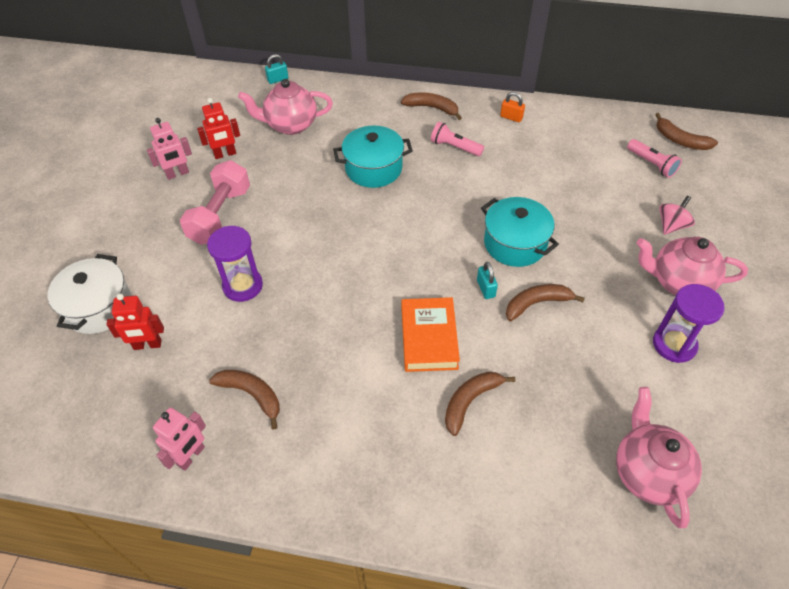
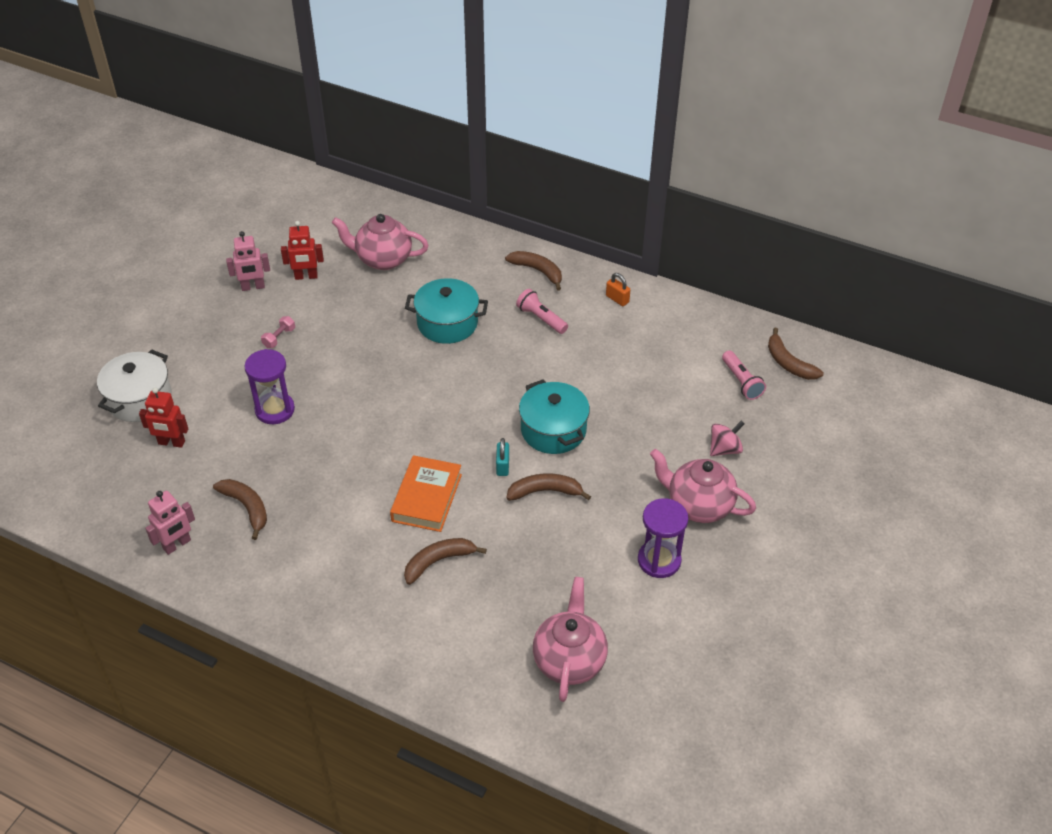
camera: 15 degrees right, 5 degrees down
(220, 215) = (279, 338): pink dumbbell -> pink dumbbell, size x0.42
(278, 79) = (390, 206): turquoise padlock -> none

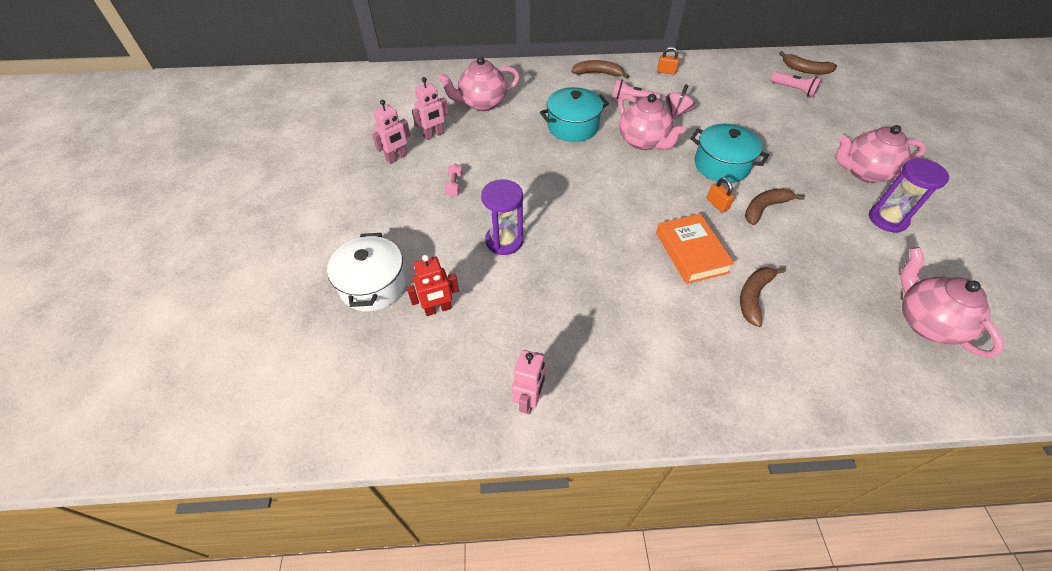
camera: 30 degrees left, 5 degrees up
(246, 507) = (559, 332): brown banana -> none
(306, 276) = (434, 135): red robot -> pink robot
(501, 370) = (643, 141): none -> pink teapot
(502, 466) = (717, 204): turquoise padlock -> orange padlock
(724, 449) = (834, 132): pink spinning top -> pink spinning top (677, 112)

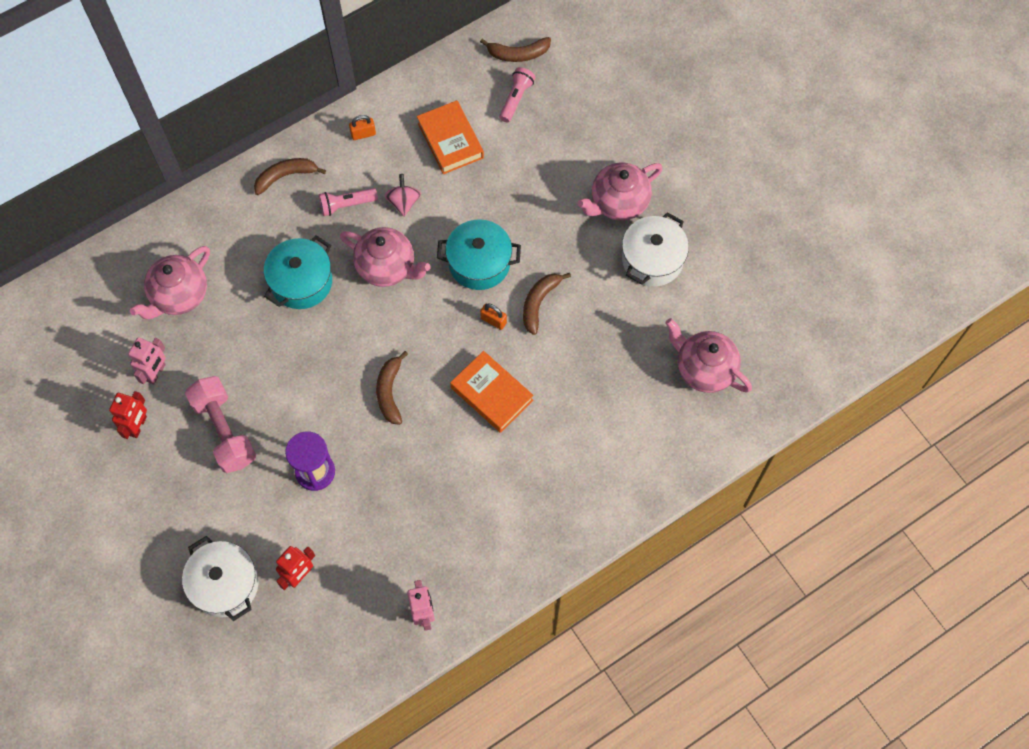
camera: 30 degrees left, 15 degrees up
(397, 158) = (138, 426): pink robot -> red robot
(454, 185) = (224, 431): pink dumbbell -> pink dumbbell, size x2.38
(730, 94) = (450, 140): none -> orange book
(753, 297) = (561, 416): brown banana -> brown banana (390, 392)
(794, 90) = (516, 99): pink flashlight -> pink flashlight turned 75 degrees counterclockwise
(887, 219) = (652, 259): purple hourglass -> white pot

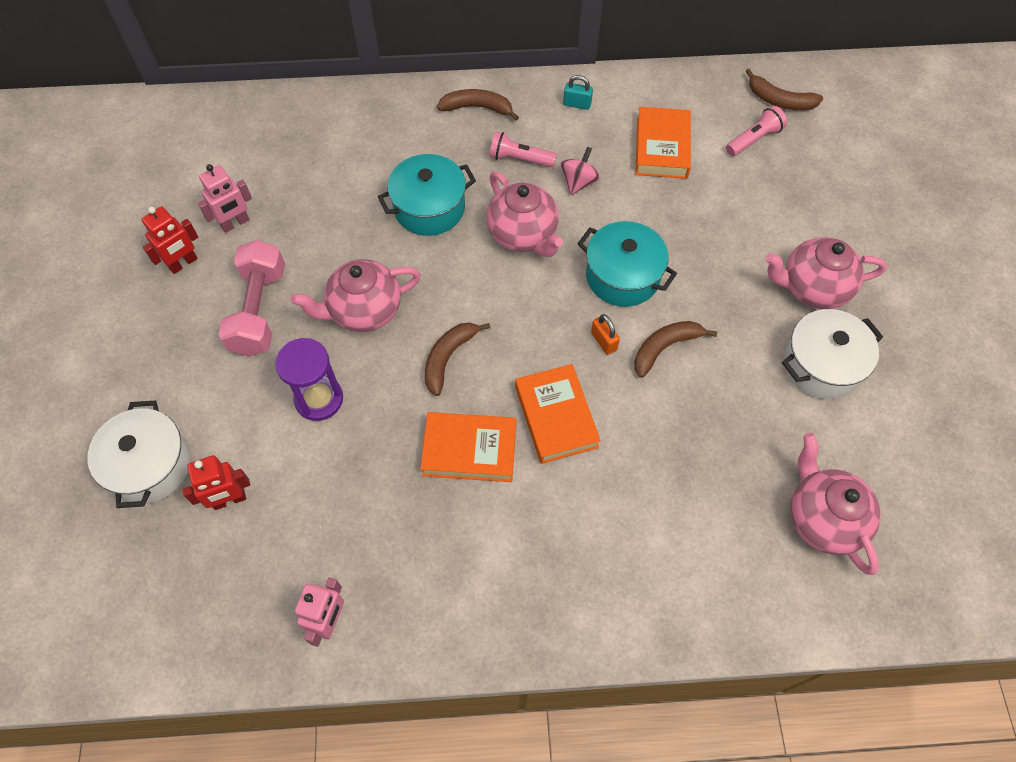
camera: 30 degrees right, 5 degrees down
(179, 295) = (306, 165): pink teapot -> pink teapot (364, 311)
(363, 134) = (577, 104): orange padlock -> turquoise padlock
(446, 450) = (469, 450): none -> orange book

